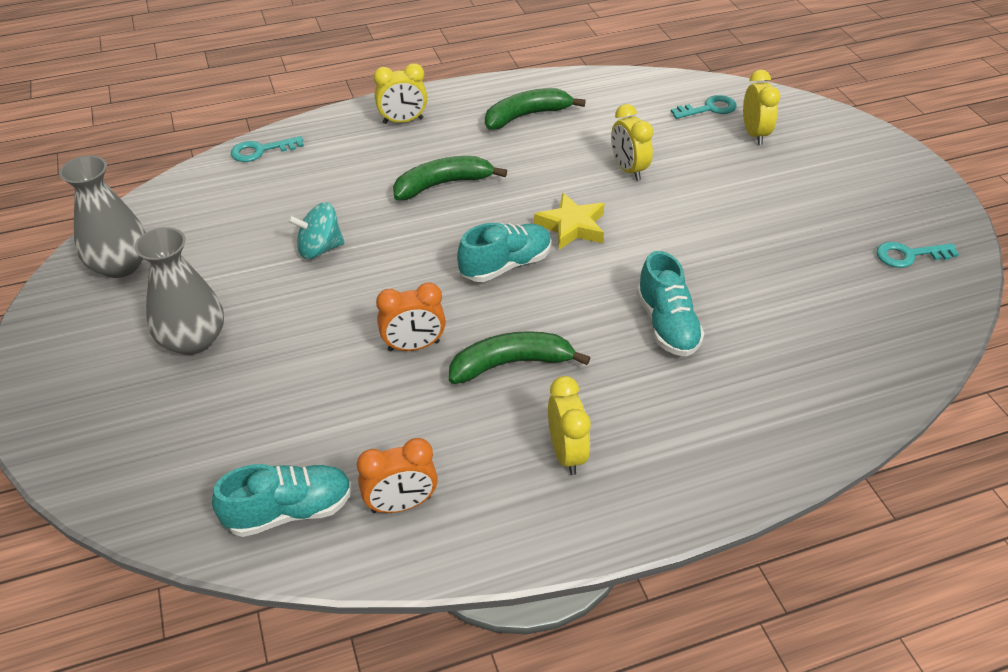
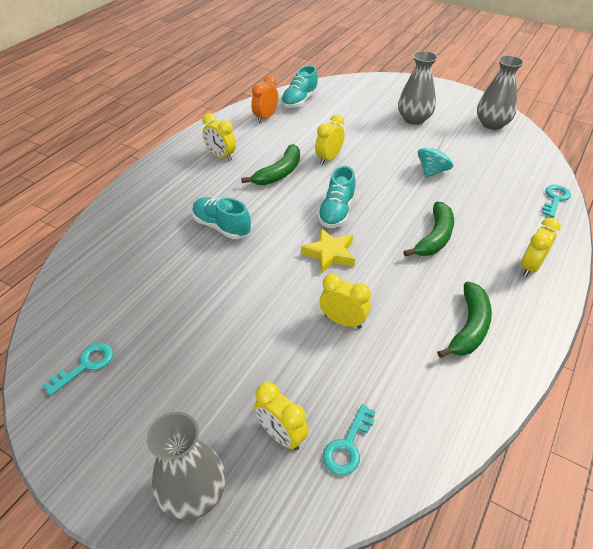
camera: 140 degrees right, 0 degrees up
(414, 346) = (329, 158): orange clock -> yellow clock
(844, 138) = (193, 493): none -> grey vase

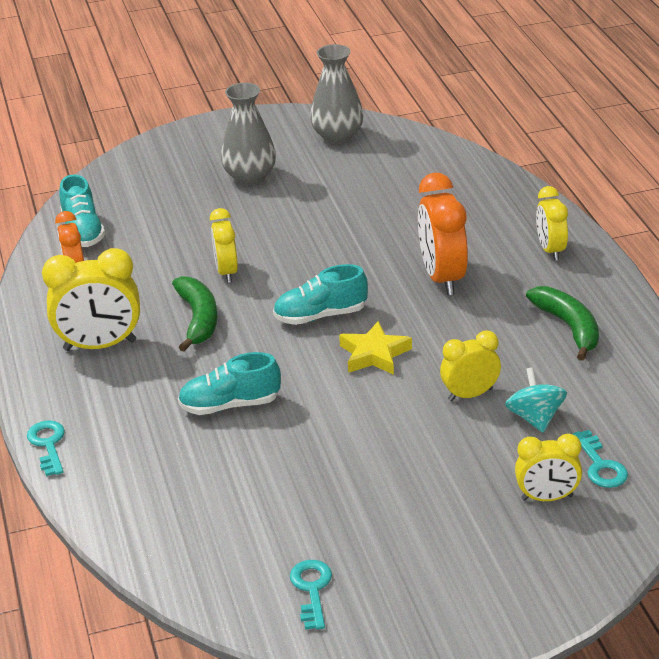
camera: 45 degrees left, 10 degrees down
(193, 493) = (544, 577): grey vase -> none
(221, 156) = (100, 345): yellow clock -> yellow clock, size x1.61
(336, 212) = (320, 316): turquoise shoe -> turquoise shoe turned 105 degrees clockwise
(432, 171) = (351, 220): turquoise spinning top -> turquoise spinning top (535, 418)
(435, 237) = (442, 278): green banana -> orange clock
(555, 199) = (494, 178): turquoise key -> turquoise key (48, 444)

